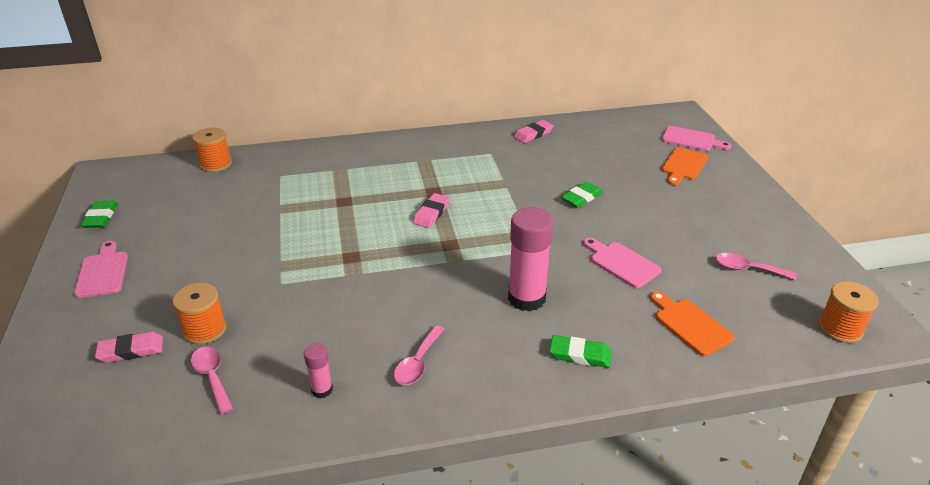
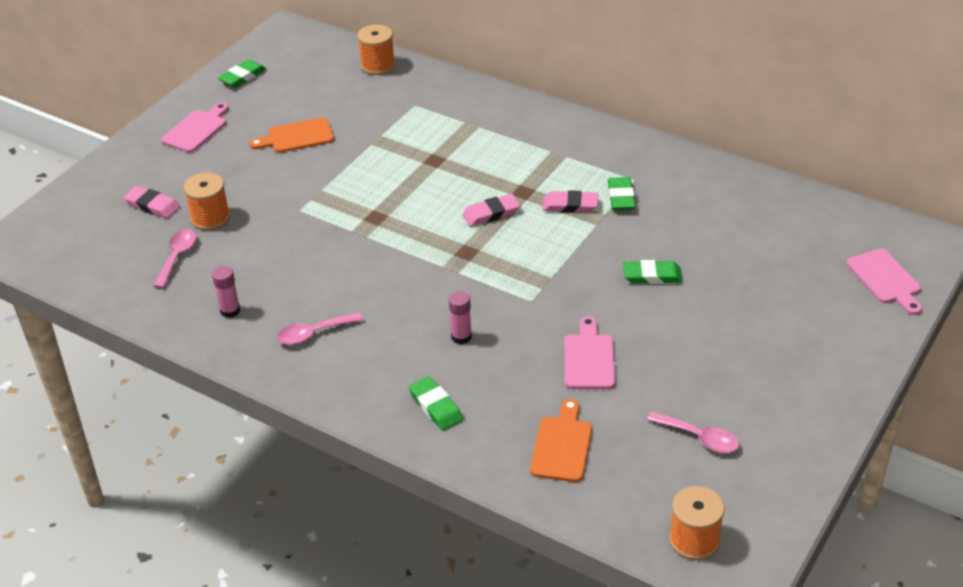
camera: 45 degrees right, 5 degrees up
(498, 165) = (621, 197): none -> green eraser
(526, 298) = (461, 337): pink glue stick -> pink glue stick, size x0.49
(533, 134) = (711, 180): pink eraser -> pink eraser (570, 205)
(683, 165) = (821, 303): orange cutting board -> orange cutting board (297, 137)
(747, 269) = (700, 438): pink spoon -> pink spoon turned 150 degrees clockwise

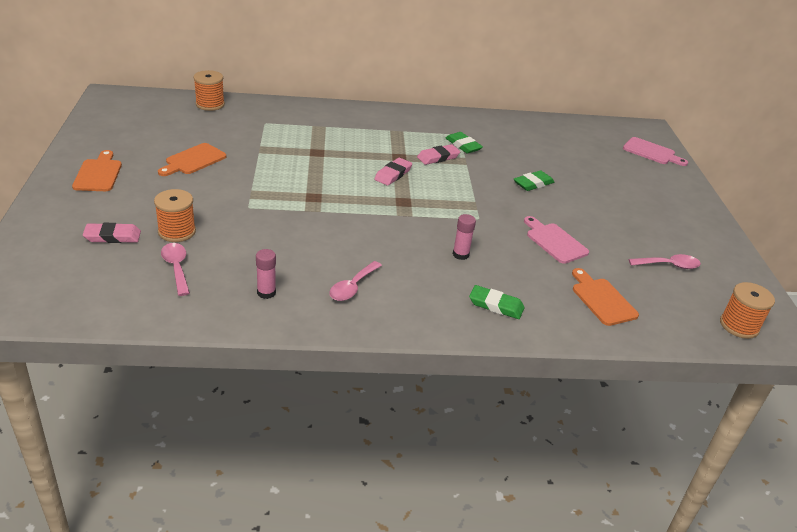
camera: 40 degrees left, 5 degrees down
(196, 129) = (98, 174): pink cutting board -> orange cutting board
(242, 77) = (103, 131): green eraser -> none

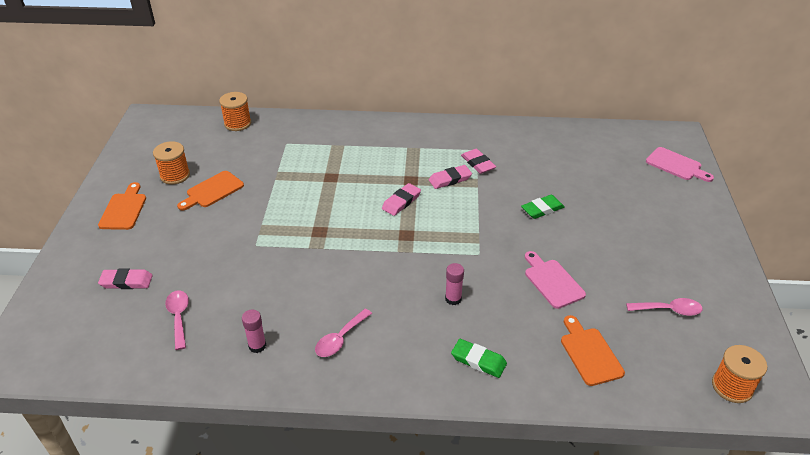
camera: 10 degrees right, 5 degrees up
(177, 232) = (185, 275): orange spool -> orange spool (175, 175)
(463, 145) = (478, 163): green eraser -> pink eraser

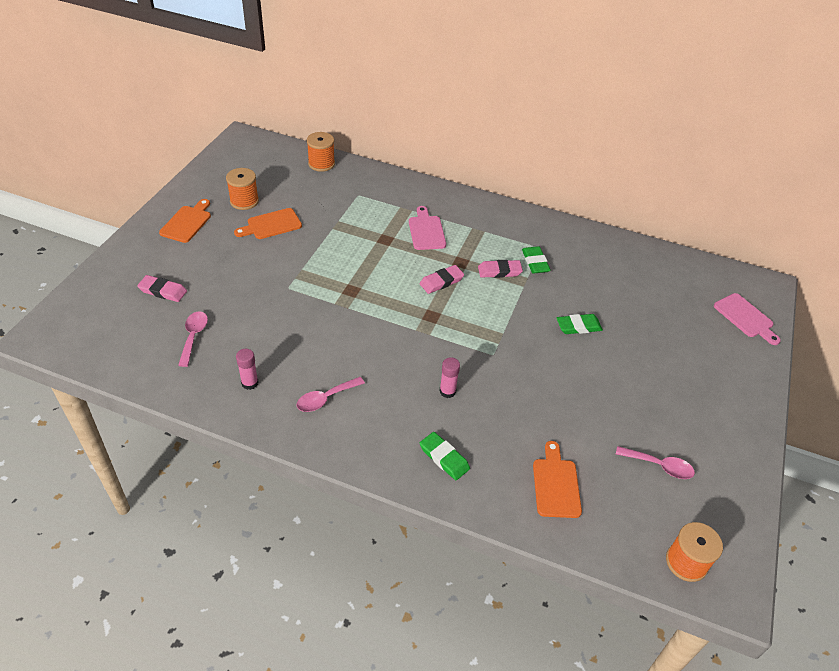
camera: 15 degrees right, 5 degrees up
(478, 163) = (535, 262): pink eraser -> green eraser
(552, 281) = (553, 402): pink cutting board -> pink cutting board (426, 231)

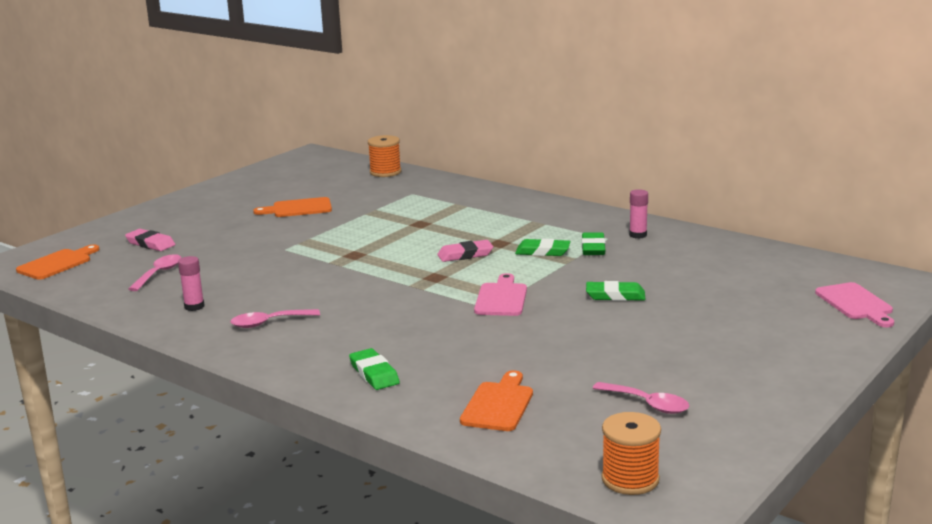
camera: 20 degrees right, 25 degrees down
(187, 222) = (210, 203): orange cutting board -> orange cutting board (57, 263)
(244, 201) = (281, 192): orange spool -> none
(426, 231) = (473, 220): pink cutting board -> pink cutting board (501, 298)
(447, 391) = (414, 329): pink glue stick -> pink glue stick (638, 235)
(499, 271) = (542, 251): pink eraser -> green eraser

